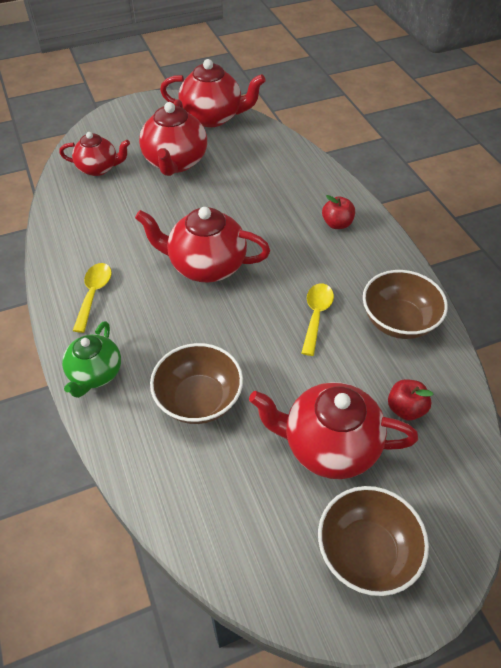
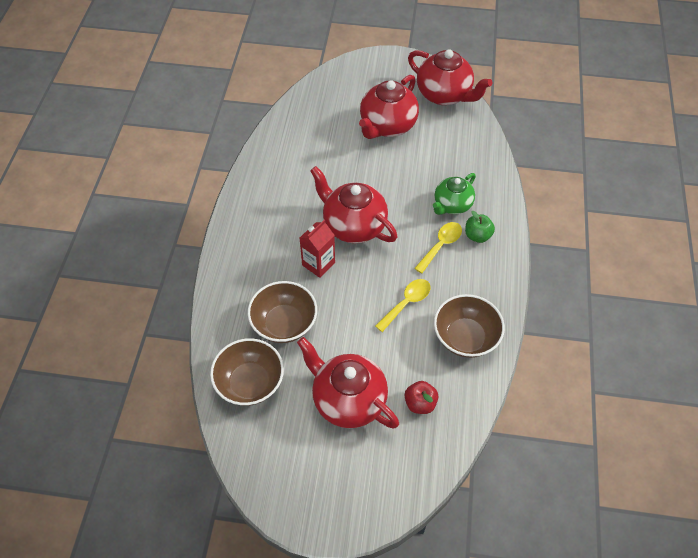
camera: 30 degrees right, 5 degrees up
(94, 294) = (262, 212): yellow spoon -> yellow spoon (441, 245)
(95, 374) = (229, 272): green teapot -> green teapot (452, 205)
(99, 168) = (326, 107): red teapot -> none
(194, 319) = (318, 264): none -> red carton
(337, 224) = (477, 236): red apple -> green apple
(366, 552) = (323, 479): brown bowl -> brown bowl (250, 382)

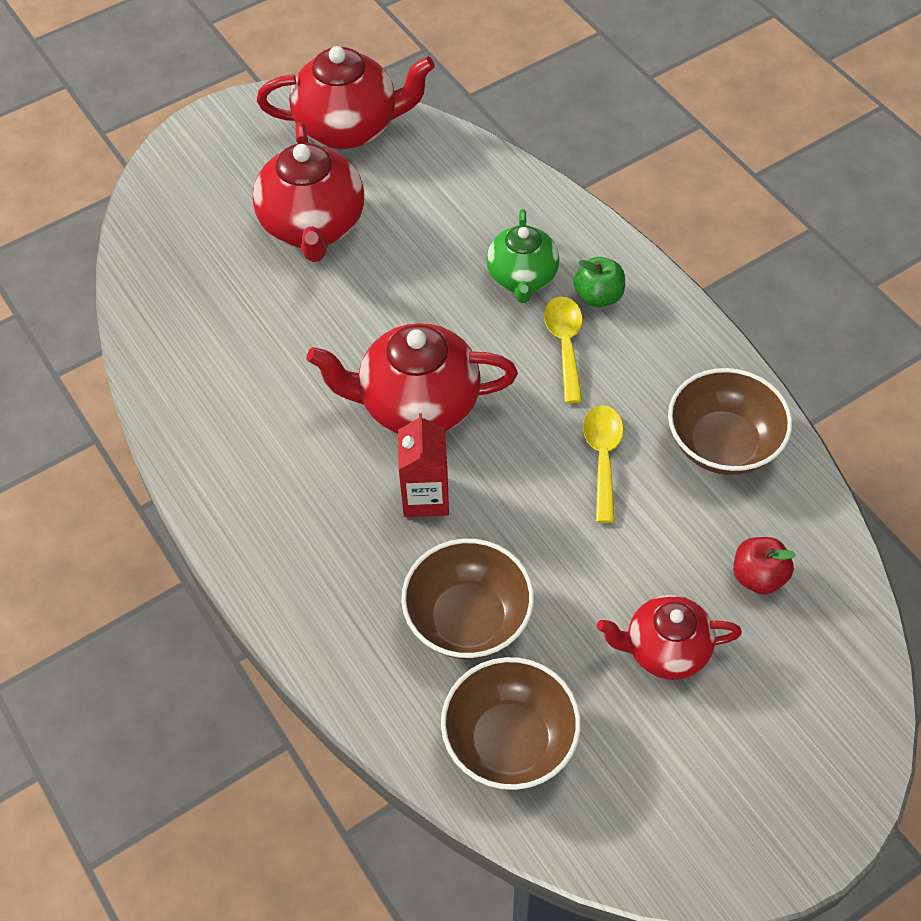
camera: 40 degrees left, 0 degrees up
(348, 399) = (665, 650): red teapot -> red teapot, size x0.64

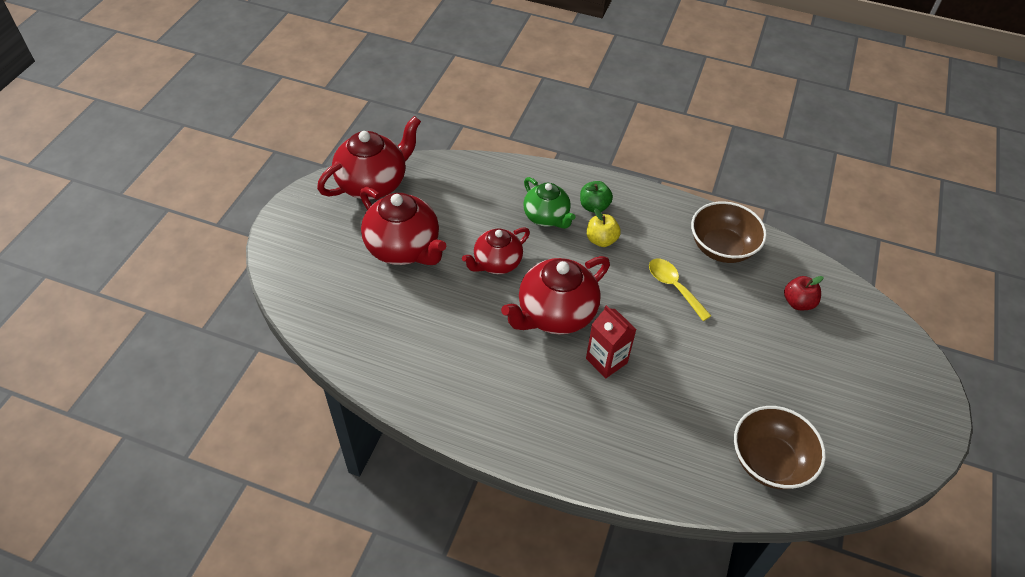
camera: 40 degrees left, 5 degrees down
(468, 619) = (689, 411): brown bowl -> none
(565, 345) = (601, 240): yellow spoon -> yellow apple
(665, 650) = (793, 365): red teapot -> red teapot (496, 263)

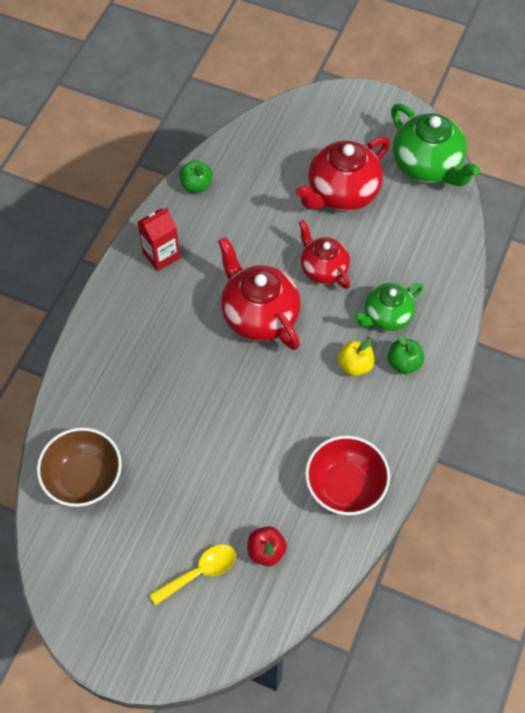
camera: 95 degrees right, 10 degrees up
(373, 183) = (427, 166): red teapot -> green teapot
(388, 378) = (196, 185): none -> green apple
(606, 360) = (203, 354): red carton -> red carton (161, 255)
(674, 287) = (290, 427): yellow spoon -> yellow spoon (200, 572)
(722, 248) = (345, 486): brown bowl -> red bowl

